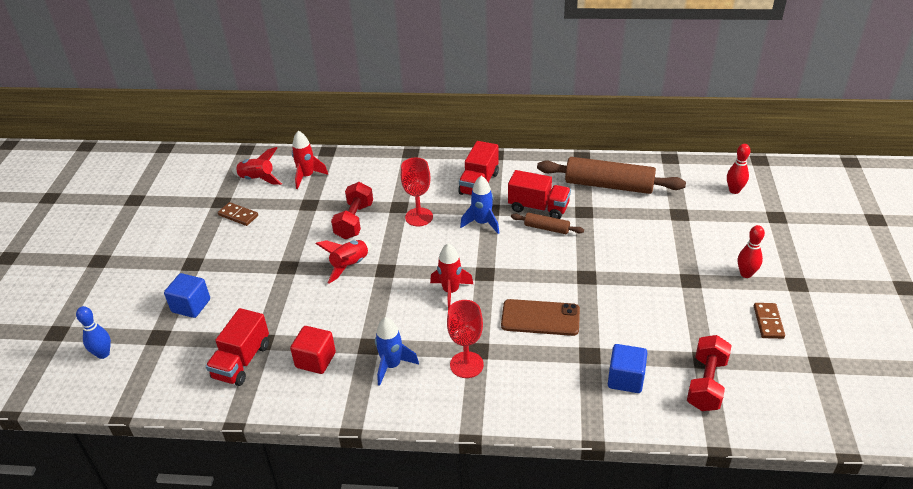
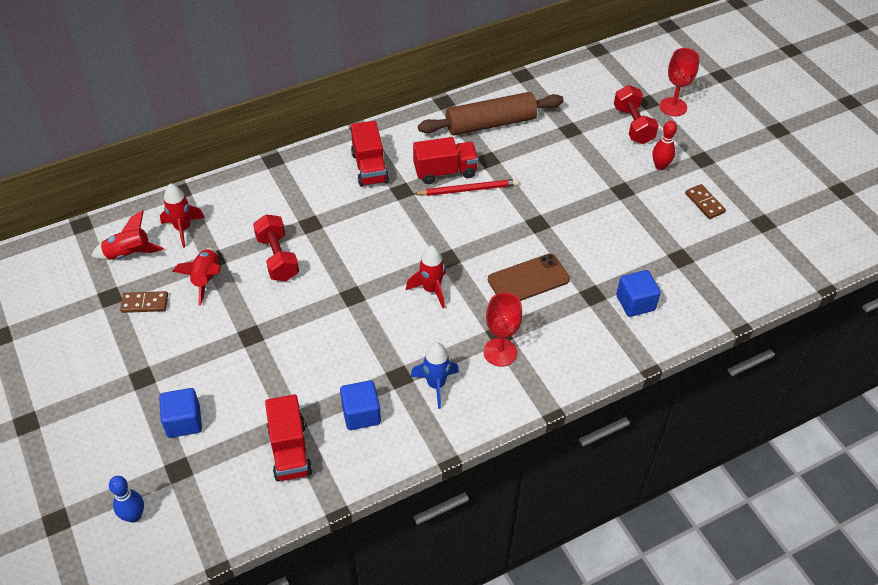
camera: 35 degrees left, 10 degrees up
(315, 360) = (361, 414): red cube -> blue cube
(350, 265) = (313, 306): red rocket -> red rocket (206, 279)
(419, 217) = (339, 227): red goblet -> red goblet (673, 107)
(482, 223) = (405, 208): blue rocket -> none
(546, 228) = (468, 189): brown rolling pin -> red pencil
(706, 384) = (696, 278): red dumbbell -> red dumbbell (633, 125)
(734, 190) = (598, 88): red bowling pin -> none

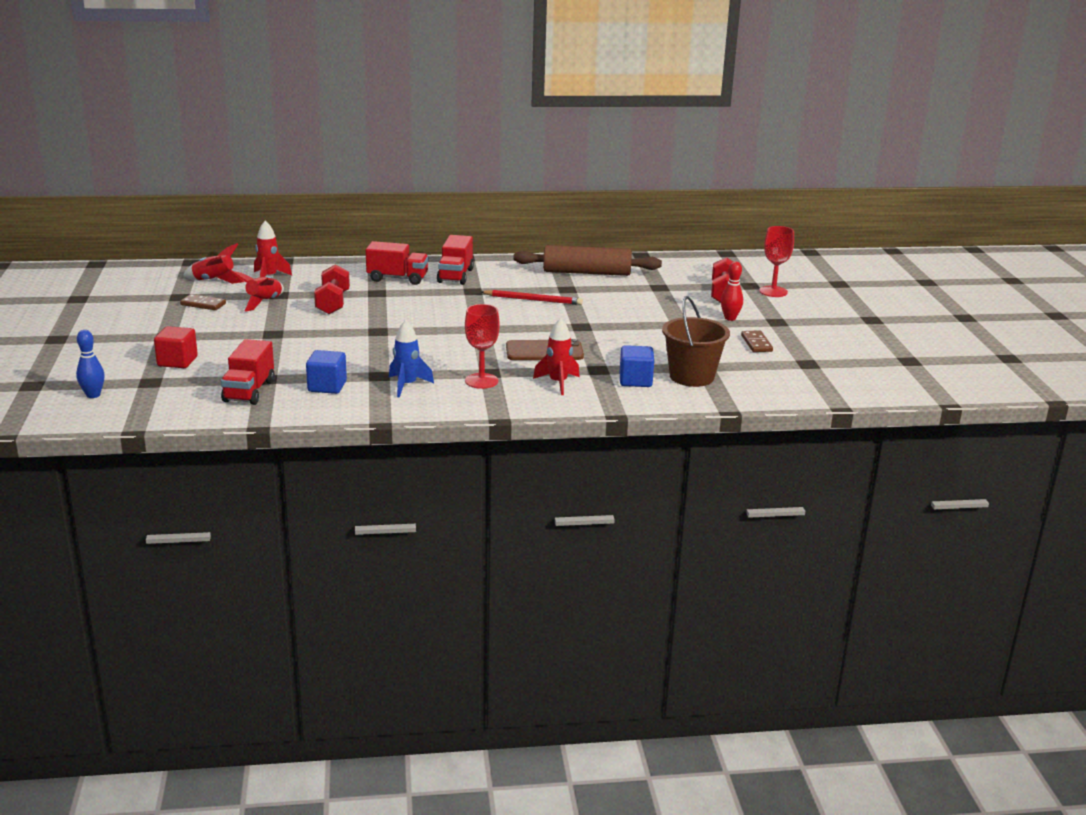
camera: 20 degrees right, 25 degrees down
(184, 422) = (177, 361): blue cube -> red cube
(431, 290) = (450, 340): red rocket -> red rocket (558, 383)
(445, 171) = (521, 288): red truck -> red truck (397, 278)
(679, 279) = (691, 377): none -> brown bucket

